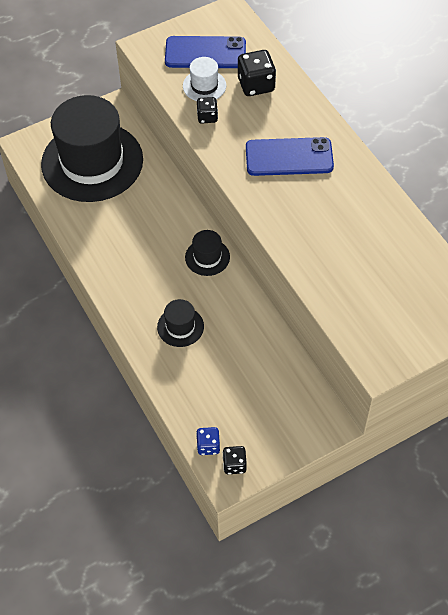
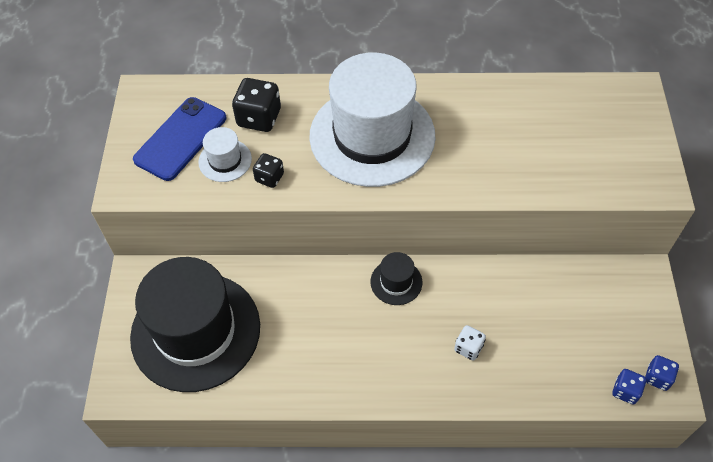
camera: 60 degrees left, 0 degrees up
(180, 327) = (468, 348): black hat -> white dice
(234, 465) = (657, 377): black dice -> blue dice
(289, 157) = (372, 136): blue phone -> white hat

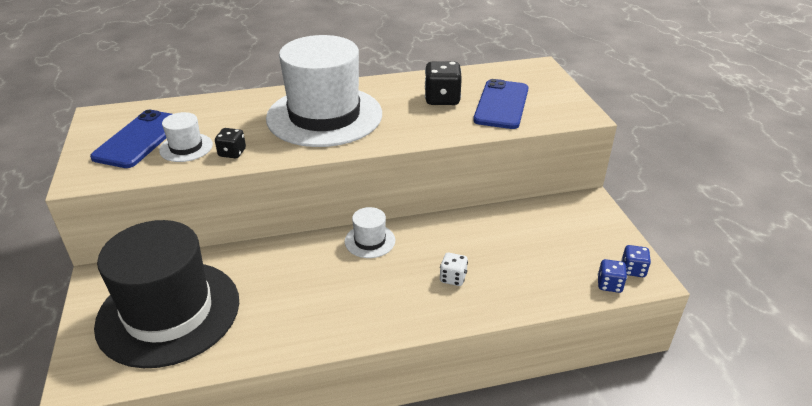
camera: 15 degrees left, 20 degrees down
(259, 118) = (216, 117): black dice -> black dice (442, 99)
(396, 282) = (370, 241): black hat -> white hat
(572, 152) = (501, 104): none -> blue phone

